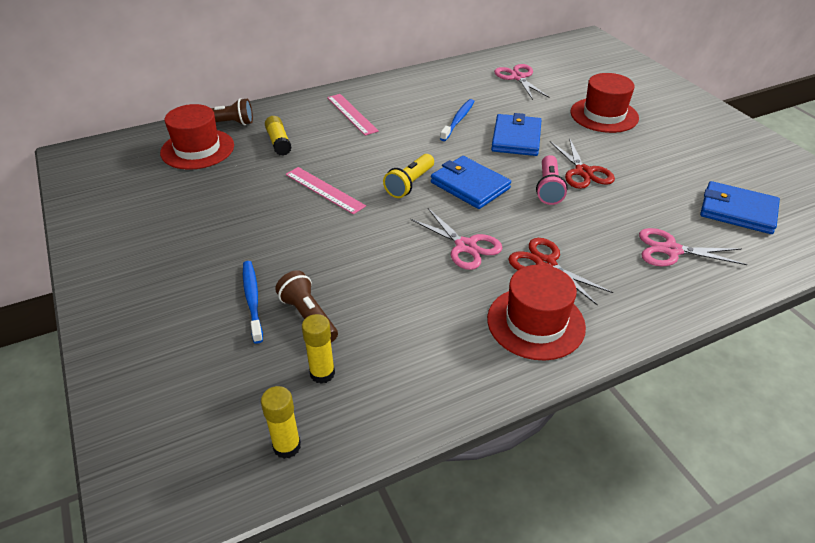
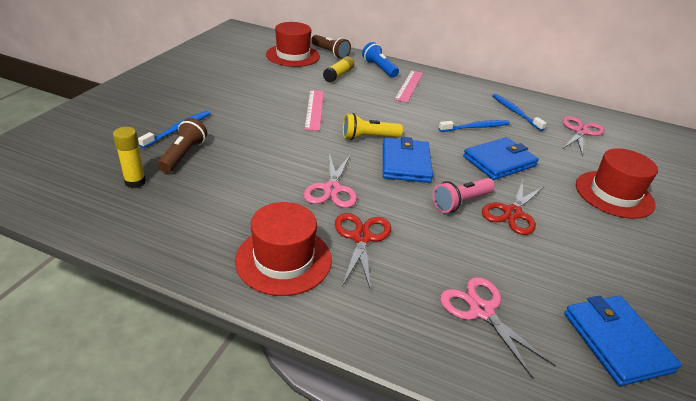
camera: 45 degrees right, 5 degrees down
(287, 446) = (58, 196): yellow glue stick -> none
(298, 112) = (379, 68): none -> blue flashlight
(458, 88) = (515, 112): none -> blue toothbrush

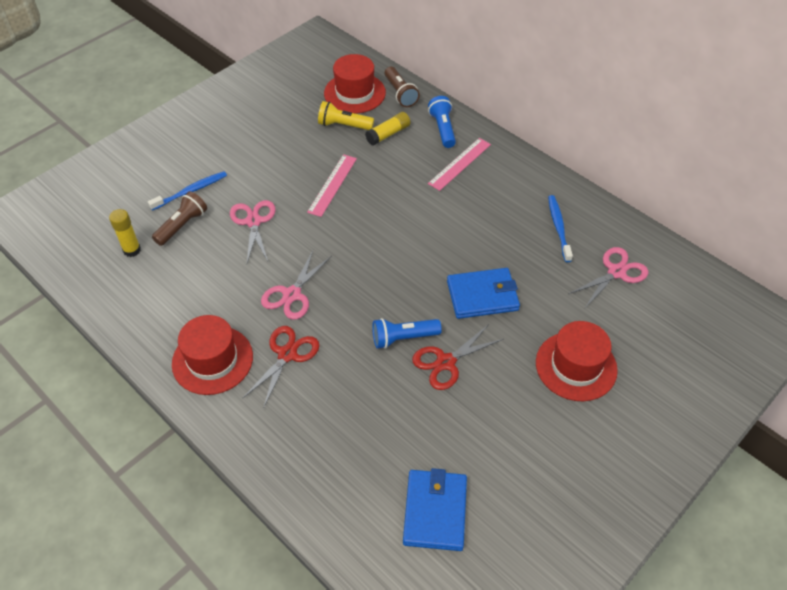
camera: 25 degrees right, 15 degrees up
(368, 137) = (365, 236): yellow flashlight -> yellow flashlight (344, 125)
(406, 163) = (381, 277): blue wallet -> none
(461, 202) = (403, 338): pink flashlight -> blue flashlight
(476, 127) = (492, 242): blue toothbrush -> none
(481, 310) = (342, 451): pink scissors -> pink scissors (253, 222)

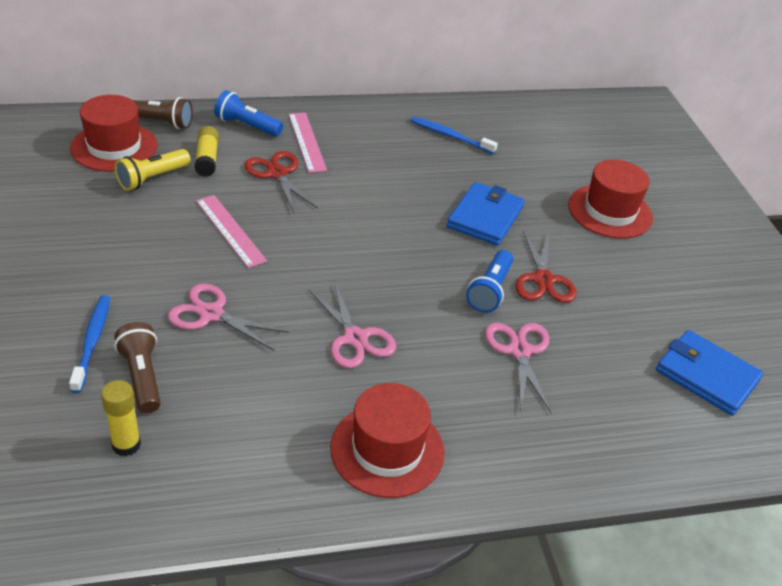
camera: 60 degrees left, 10 degrees down
(287, 354) = (436, 383): red scissors -> red scissors (277, 173)
(616, 272) = (530, 137): pink scissors -> pink scissors (520, 351)

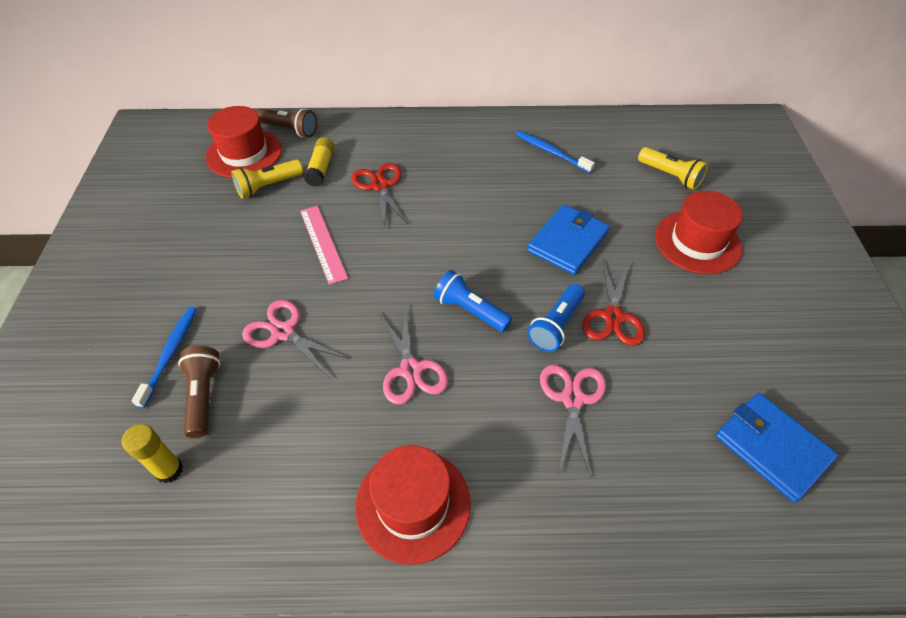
camera: 15 degrees right, 10 degrees up
(247, 126) = (365, 136): blue flashlight -> blue flashlight (470, 310)
(307, 142) = (415, 154): pink ruler -> none
(573, 154) = (670, 176): none -> yellow flashlight

